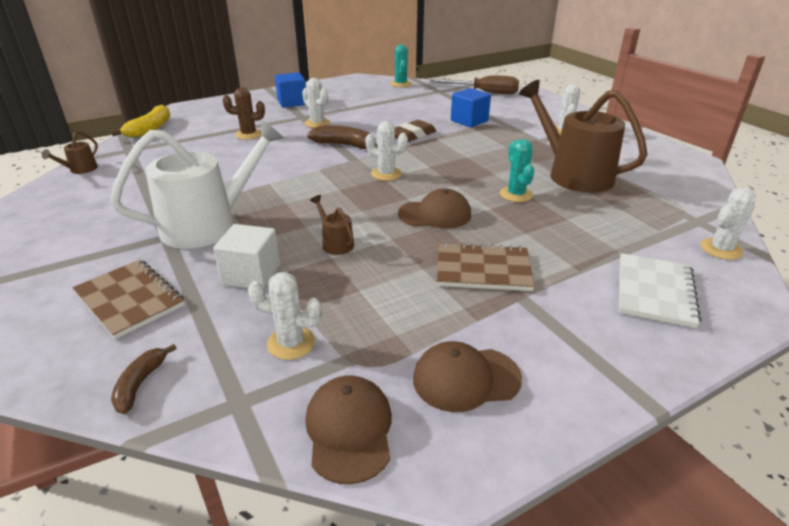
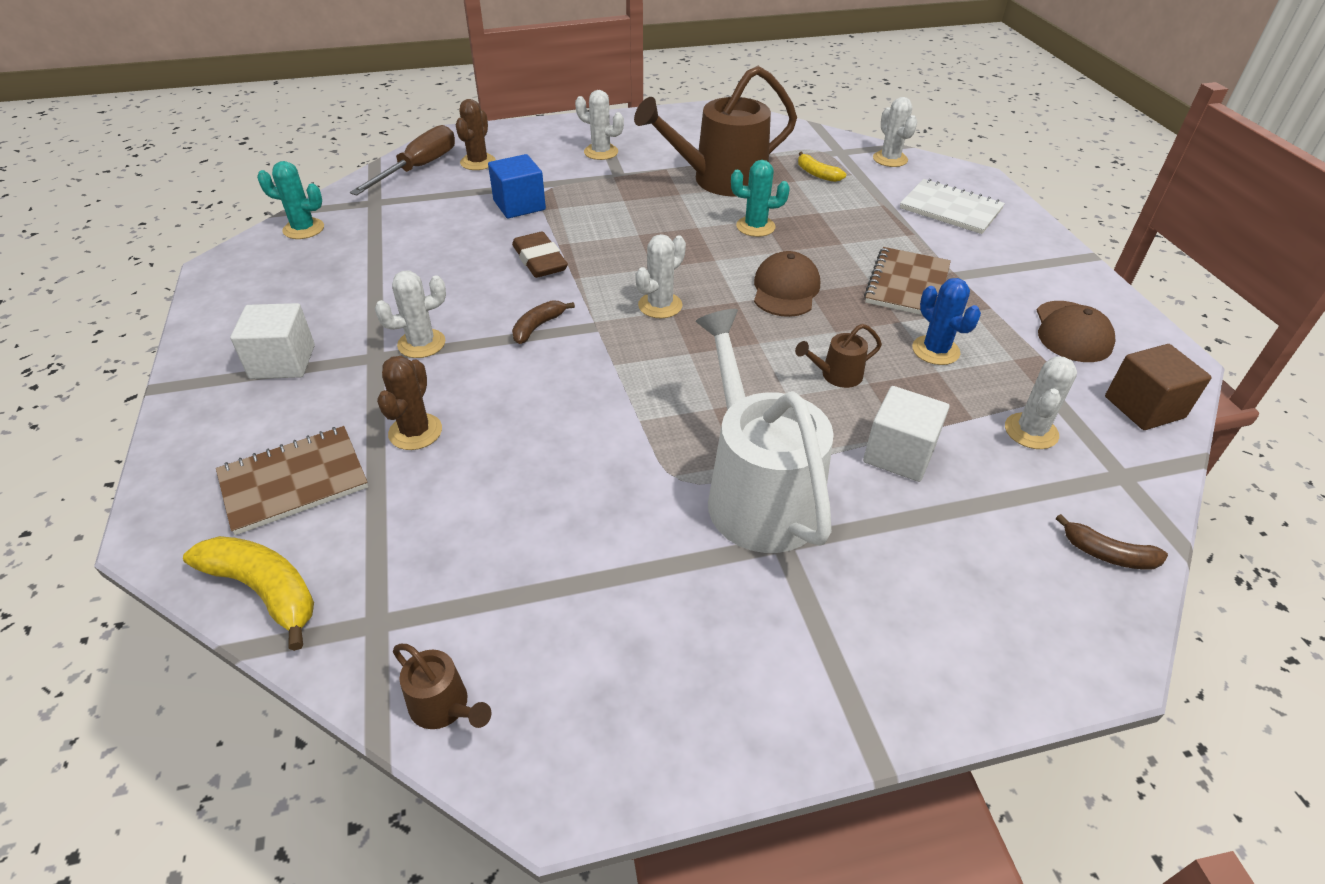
camera: 75 degrees left, 10 degrees up
(130, 299) = (947, 576): brown notebook -> brown notebook (294, 481)
(292, 102) = (283, 362): blue cube -> white cube
(345, 145) = (538, 327): brown banana -> brown banana, size x0.62
(349, 430) = (1144, 407): brown cap -> brown cube
(388, 288) = (935, 350): none -> blue cactus
(508, 103) = (478, 162): none -> brown cactus
(636, 213) = (817, 174): none -> yellow banana

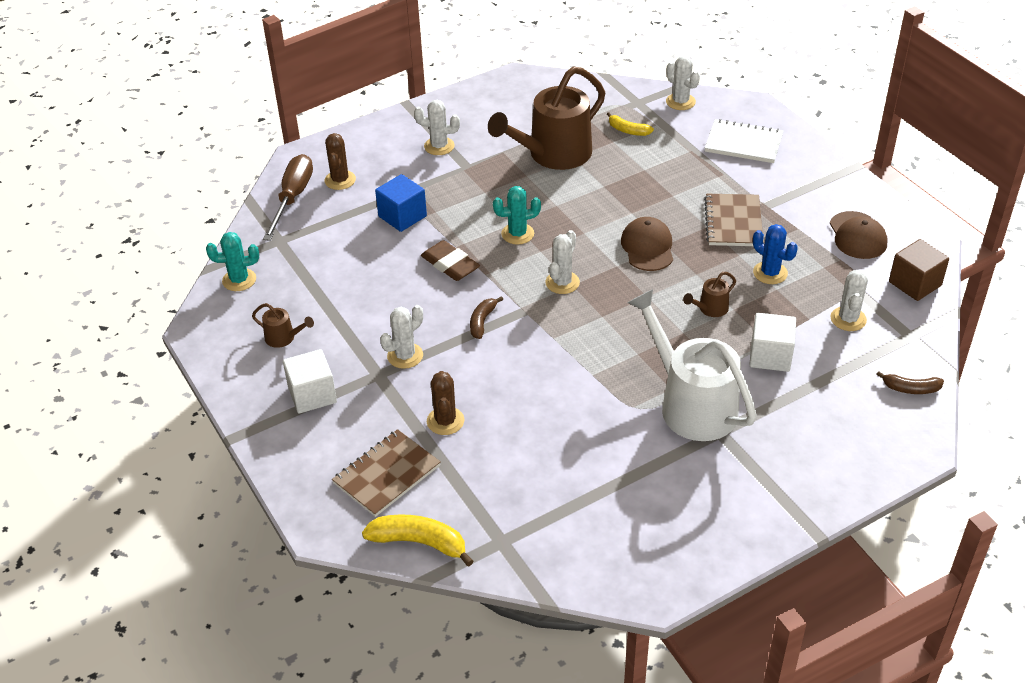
camera: 15 degrees left, 0 degrees up
(444, 707) = (570, 572): brown watering can -> brown watering can (284, 338)
(755, 227) = (601, 195): turquoise cactus -> turquoise cactus (517, 234)

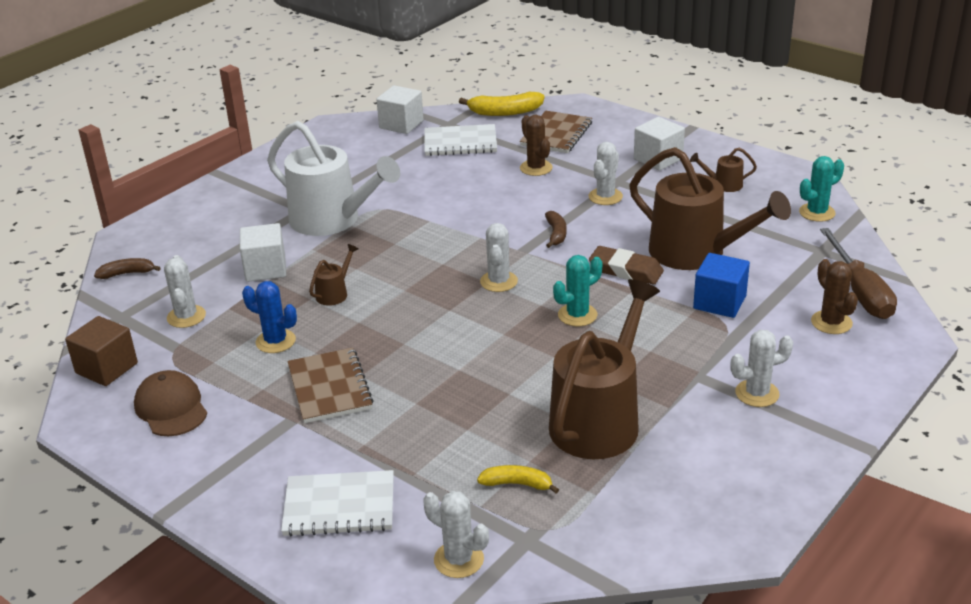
camera: 160 degrees right, 10 degrees down
(379, 266) = (696, 253): none -> brown watering can
(504, 495) = (460, 142): none -> white notebook
(560, 561) = (401, 124): none -> white cube
(647, 247) = (423, 336): brown cap -> none

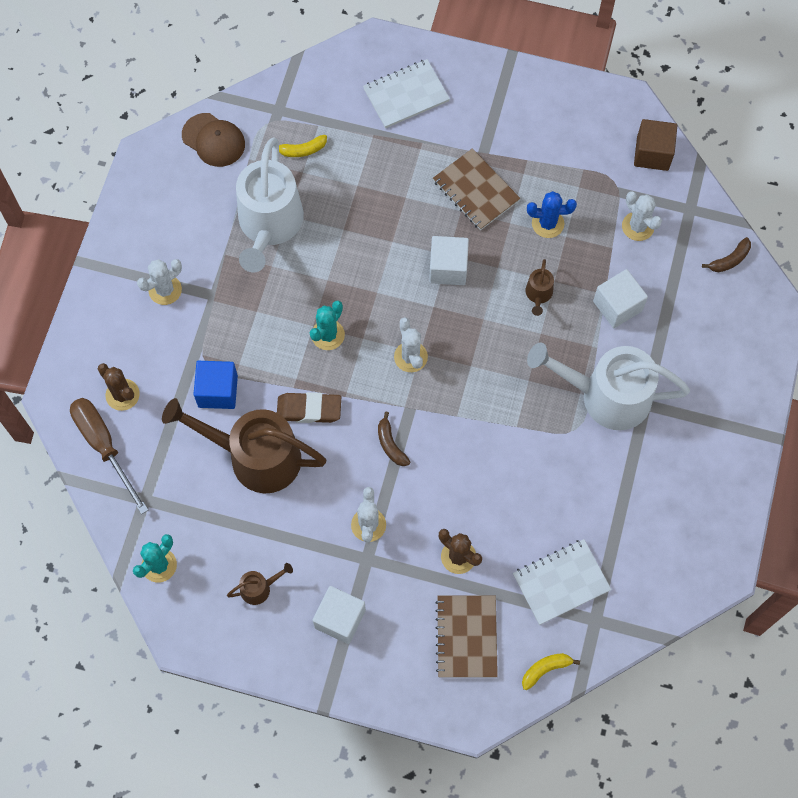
camera: 155 degrees right, 35 degrees up
(171, 408) = (574, 134): brown cap -> brown cap (213, 140)
(401, 124) = (646, 600): white cube -> white cube (448, 268)
(458, 559) = (312, 82): white cactus -> none
(505, 112) = (545, 669): yellow banana -> yellow banana, size x0.62
(599, 419) = (269, 225): brown watering can -> white watering can

